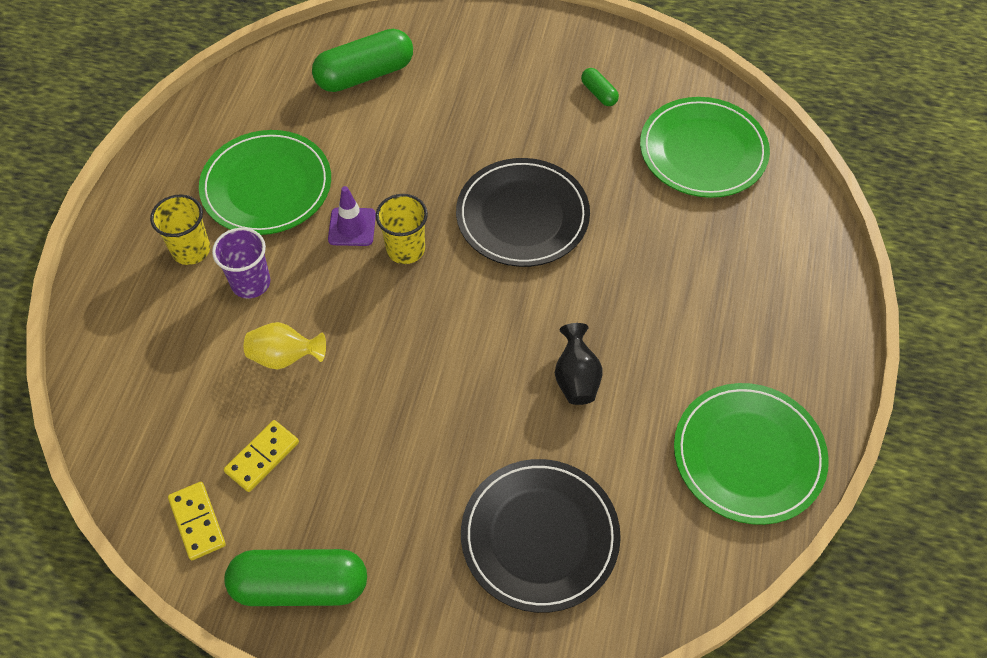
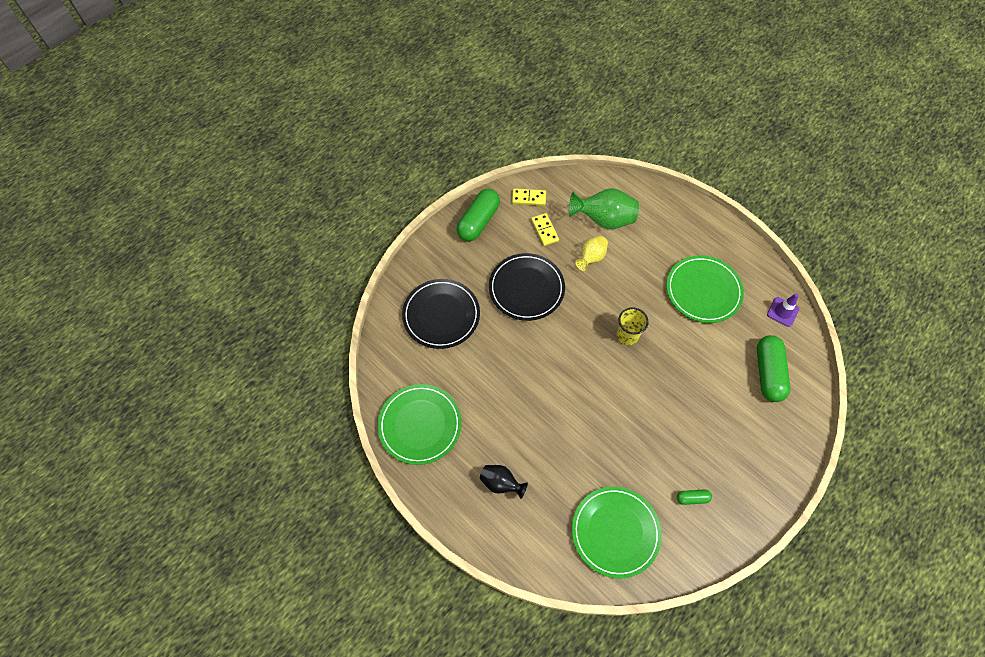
camera: 120 degrees right, 5 degrees up
(190, 373) = (603, 220): none -> green vase
(191, 250) = (677, 244): yellow cup -> none
(251, 283) = (642, 260): purple cup -> none
(352, 227) = (655, 317): purple traffic cone -> purple traffic cone (782, 312)
(522, 216) = (619, 402): black plate -> black plate (526, 288)
(576, 378) = (506, 373): black vase -> black vase (501, 483)

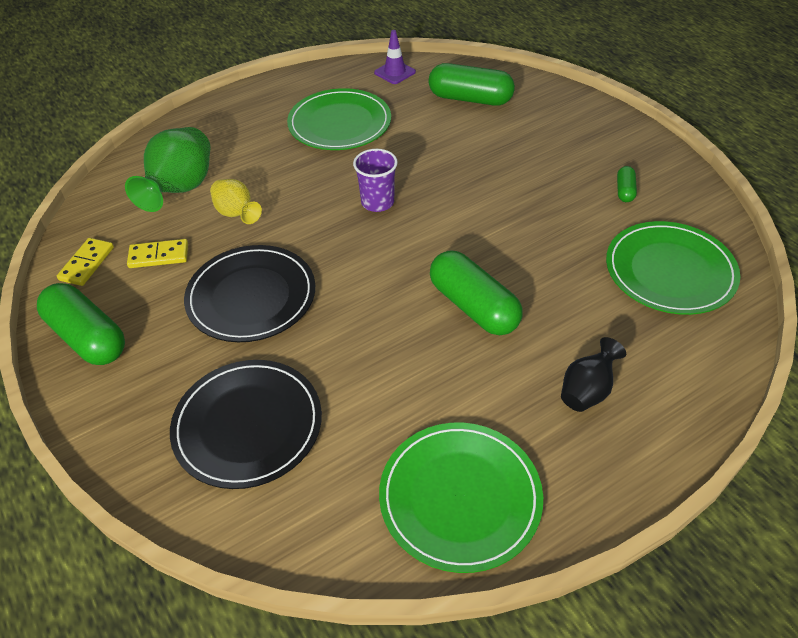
camera: 75 degrees left, 15 degrees down
(550, 411) = (473, 306): none -> green capsule
(627, 335) = (377, 202): yellow cup -> purple cup

